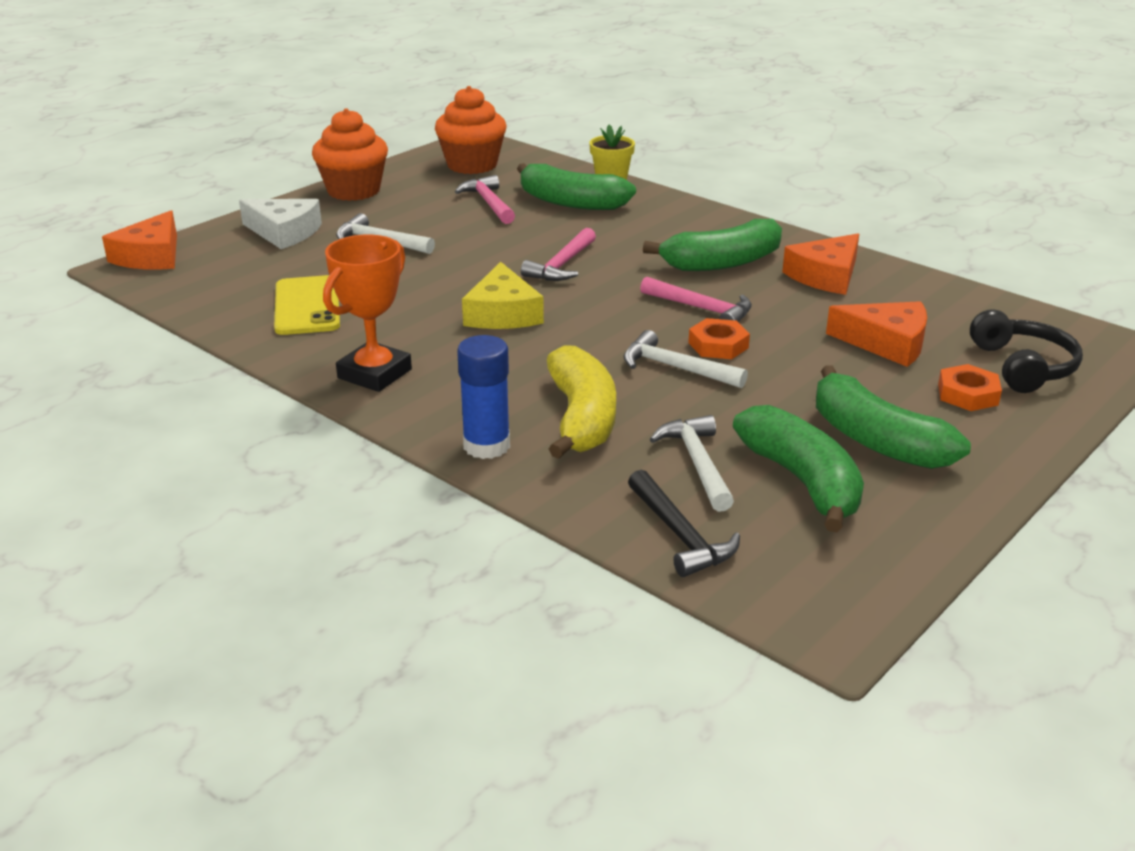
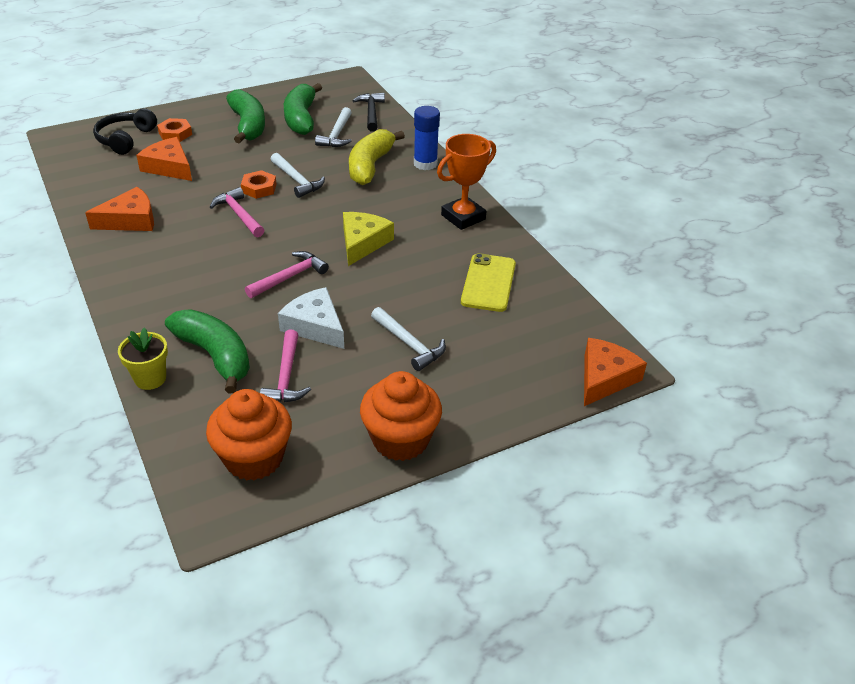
camera: 160 degrees left, 10 degrees up
(284, 232) = (486, 382): white cheese -> white cheese (315, 326)
(722, 263) = (179, 249): green banana -> none

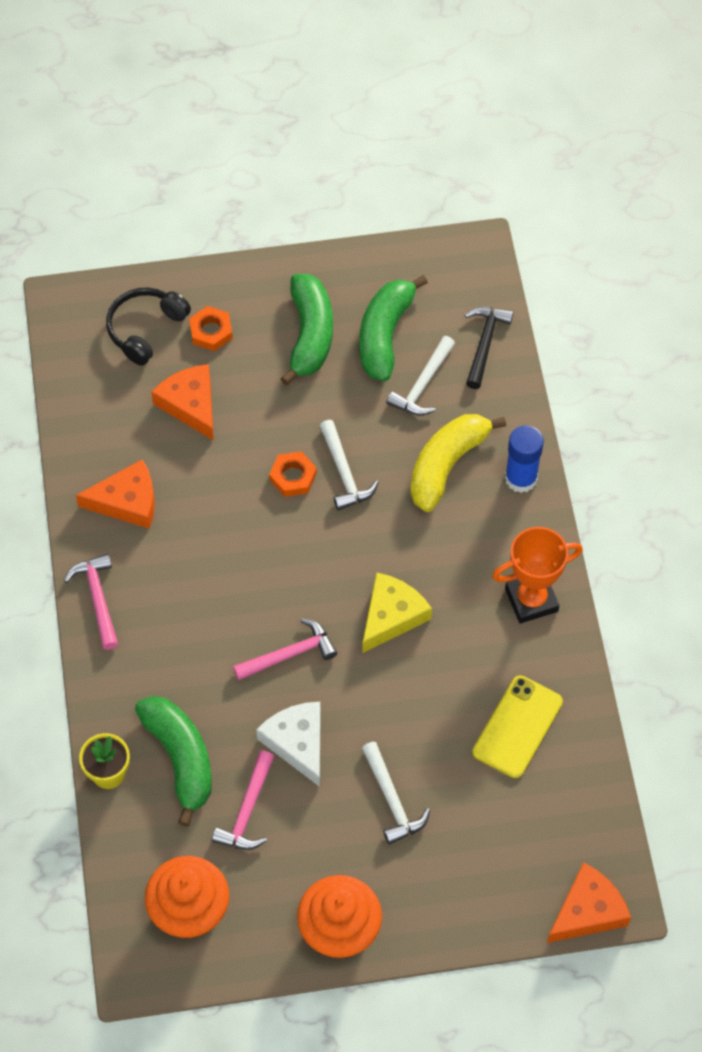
camera: 20 degrees right, 20 degrees up
(239, 214) = (256, 523): pink hammer -> pink hammer (98, 598)

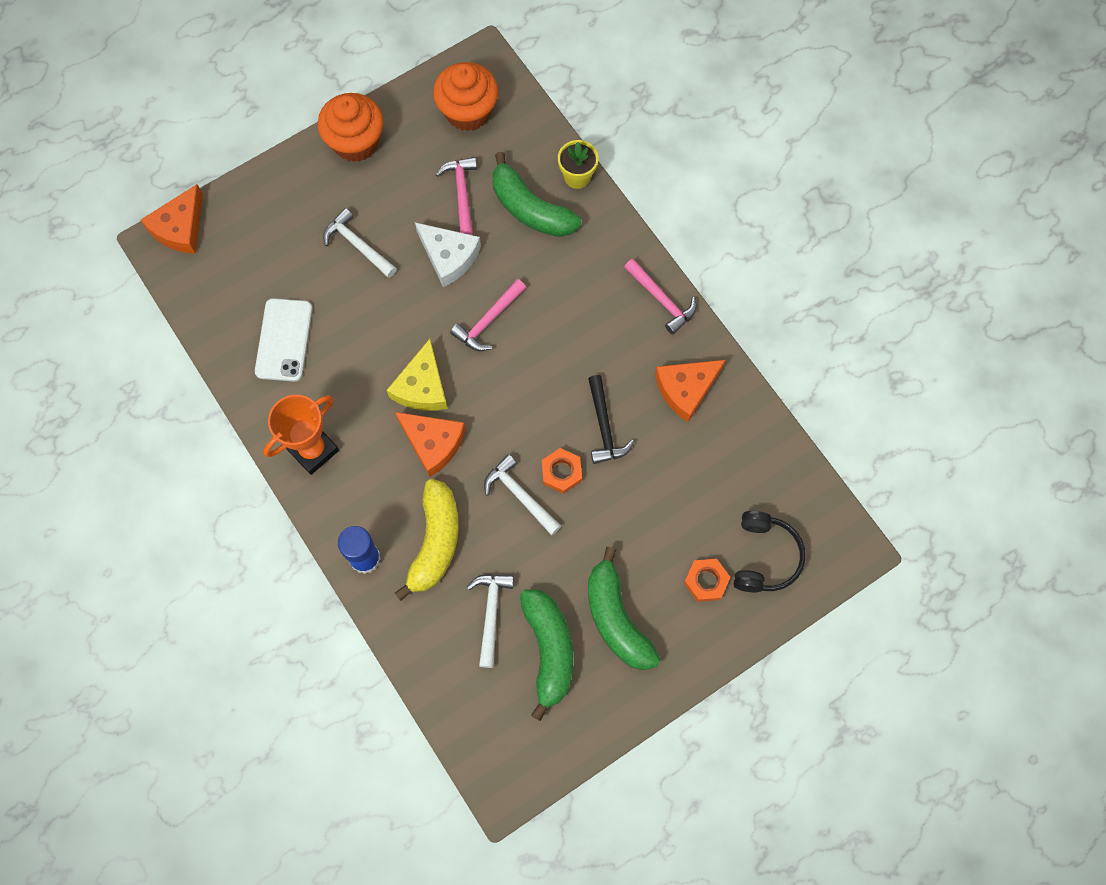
camera: 155 degrees right, 10 degrees up
(190, 404) = (684, 500): orange cheese -> orange cheese (433, 443)
(485, 343) = (453, 684): black hammer -> black hammer (604, 427)
(517, 727) = (284, 340): yellow phone -> white phone

